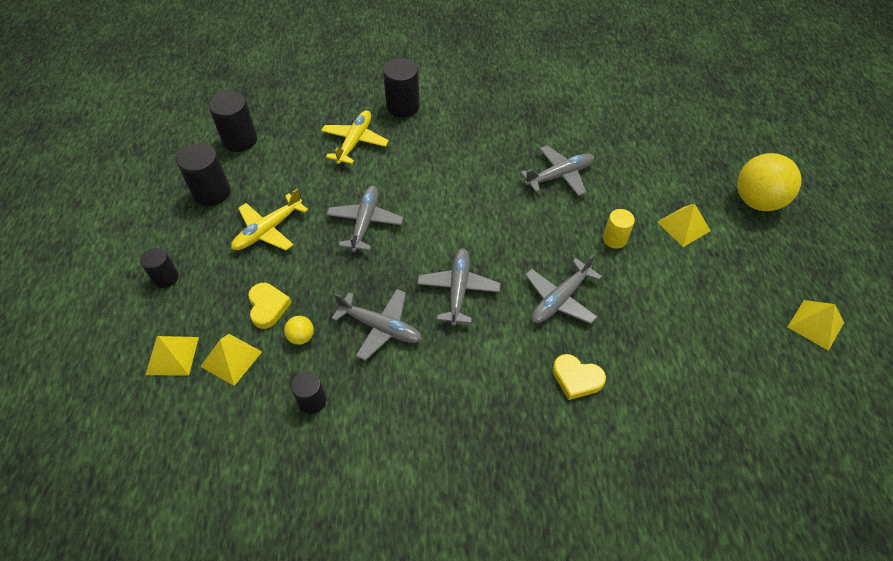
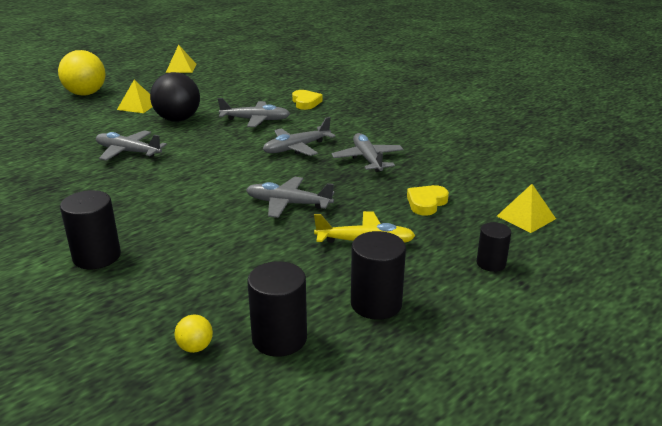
camera: 130 degrees left, 25 degrees down
(231, 359) = (483, 195): yellow pyramid -> none
(301, 337) = (422, 180): yellow ball -> yellow ball (195, 347)
(312, 401) = (450, 157): black cylinder -> none
(354, 142) = (191, 257): yellow plane -> none
(365, 223) = (288, 204): grey plane -> grey plane turned 45 degrees clockwise
(614, 239) = (178, 119): yellow cylinder -> black ball

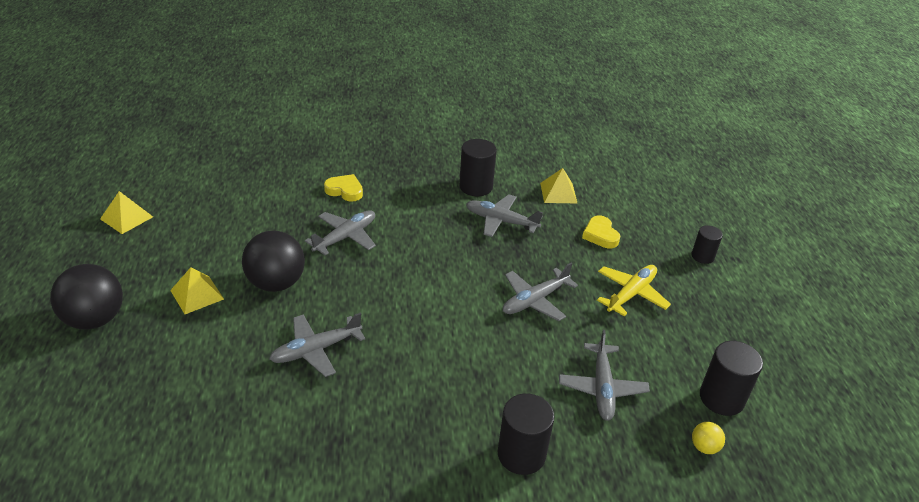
camera: 55 degrees left, 10 degrees up
(86, 94) = (95, 319): yellow ball -> black ball
(297, 148) = (436, 244): grey plane -> grey plane (602, 387)
(376, 304) = (712, 332): black cylinder -> black cylinder (476, 186)
(526, 217) = (659, 207): yellow pyramid -> yellow pyramid (558, 193)

